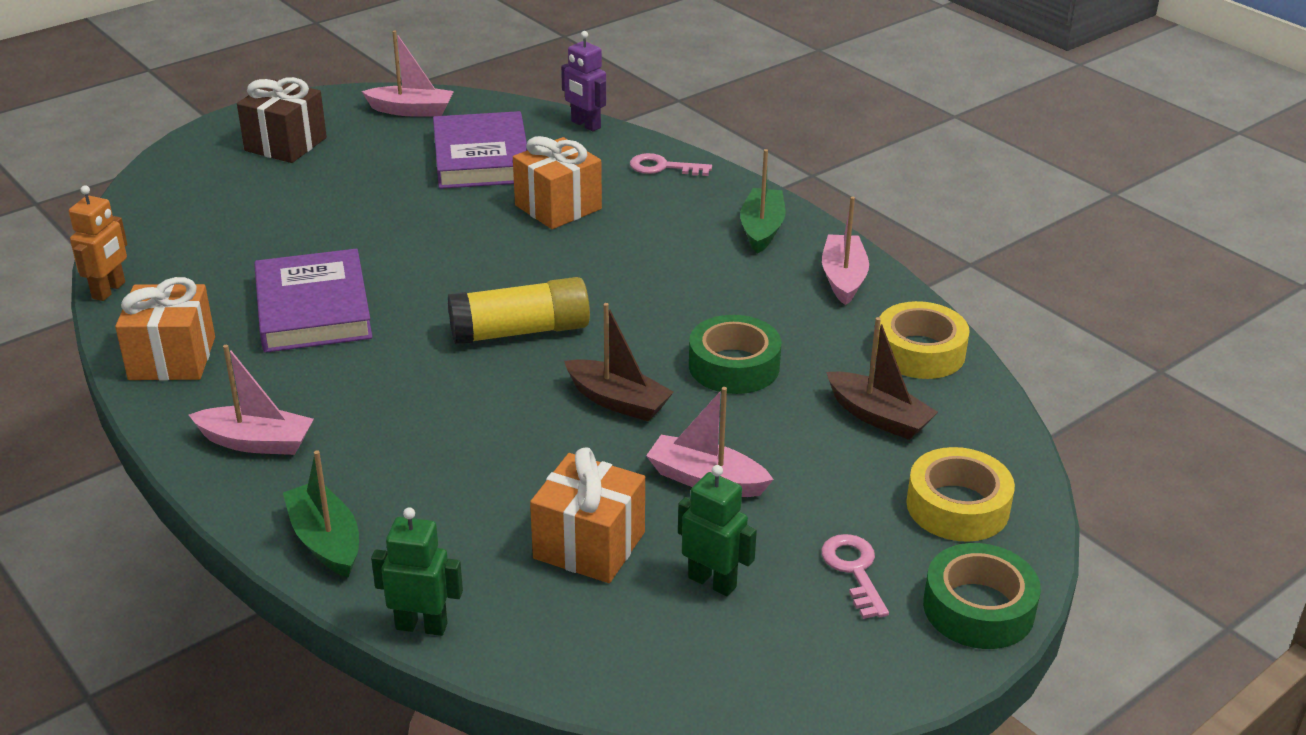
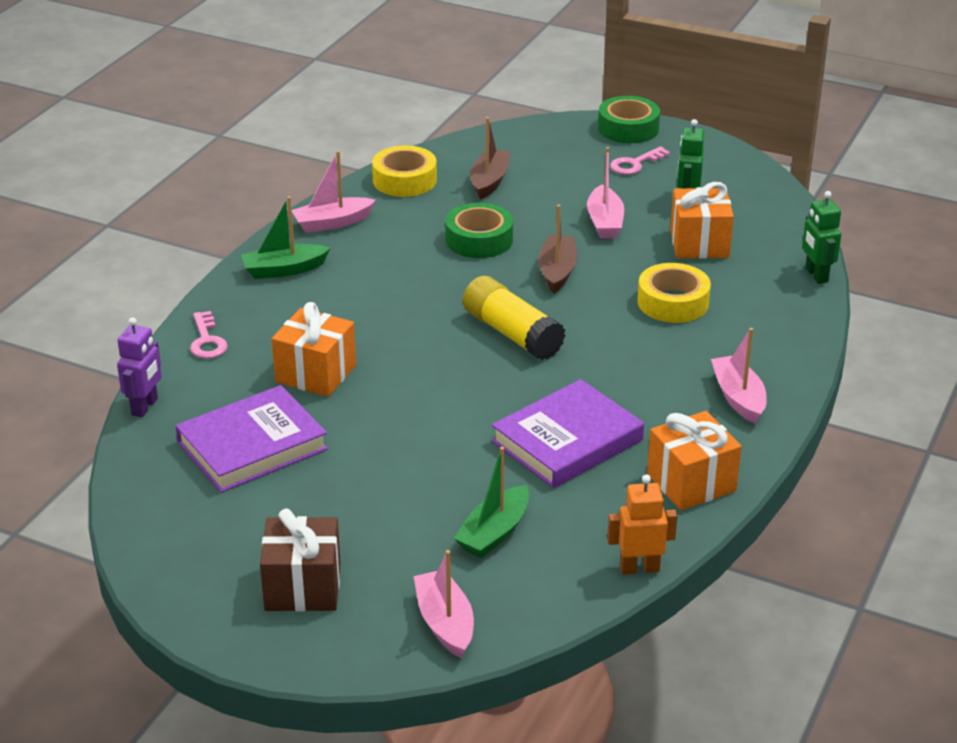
camera: 115 degrees left, 0 degrees up
(326, 541) = (792, 332): green boat -> green boat (494, 533)
(411, 110) = (174, 529): pink boat -> pink boat (445, 623)
(957, 506) = (552, 145): yellow tape -> yellow tape (673, 302)

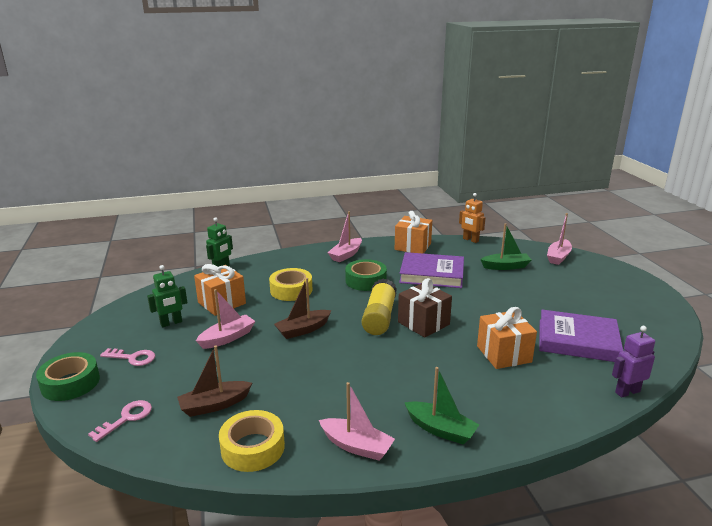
camera: 130 degrees left, 10 degrees down
(207, 341) = (549, 410): pink key -> pink key (126, 418)
(303, 587) = (604, 286): brown gift -> brown gift (423, 323)
(479, 240) = (301, 370): green tape -> green tape (365, 281)

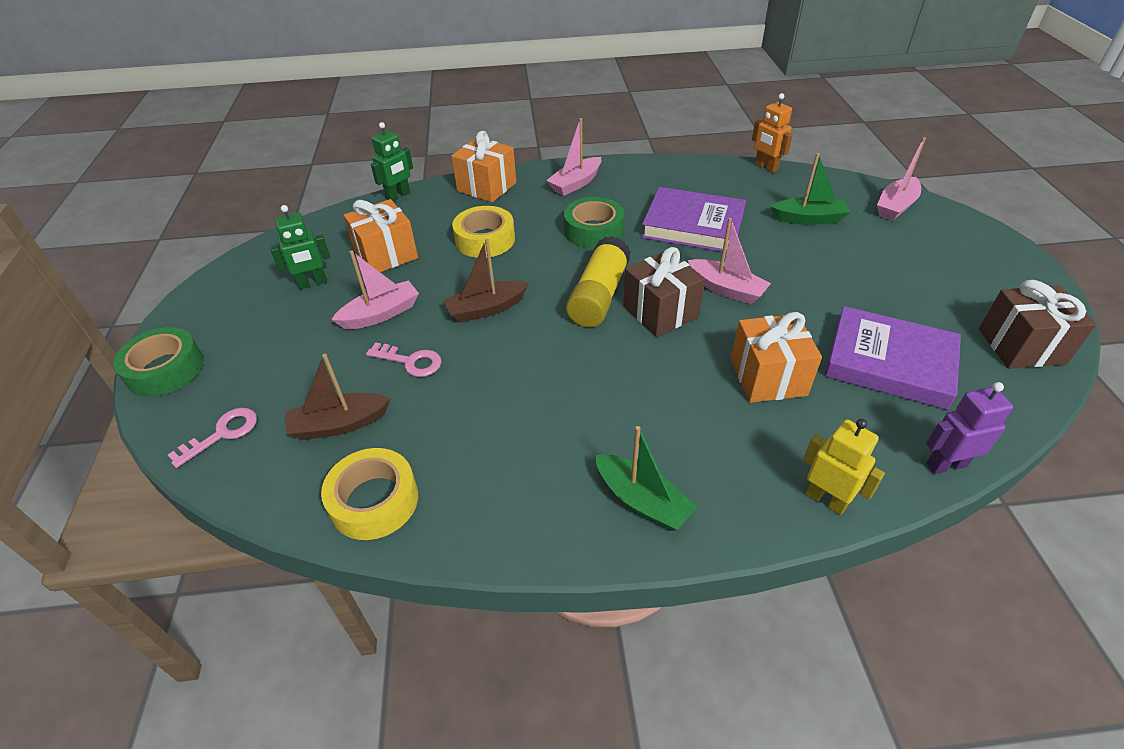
camera: 10 degrees right, 20 degrees up
(133, 358) = (251, 336): pink key -> pink key (410, 361)
(356, 446) = (516, 515): pink boat -> pink boat (726, 289)
(413, 246) = (676, 174): orange gift -> orange gift (486, 187)
(559, 417) = (826, 499): none -> yellow robot
(654, 326) = (1021, 346): none -> brown gift

